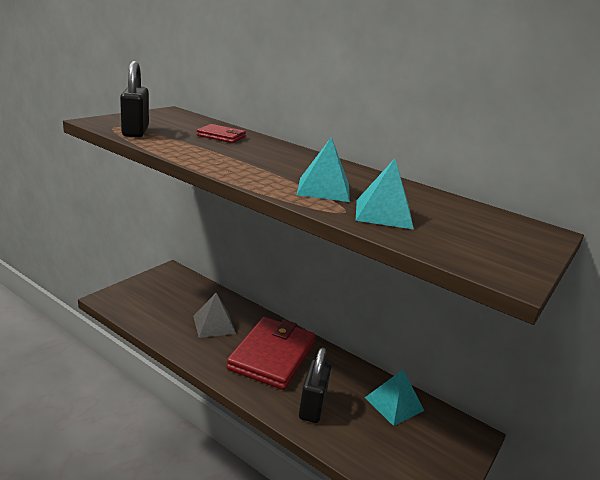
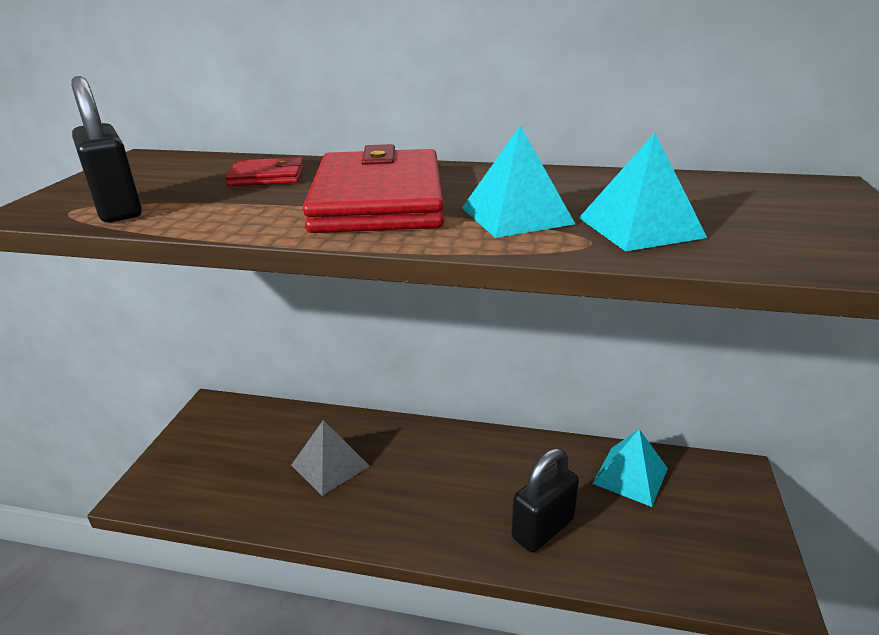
camera: 20 degrees left, 5 degrees up
(272, 356) = (440, 477): red wallet -> red wallet (378, 200)
(312, 406) = (543, 529): black padlock -> black padlock turned 60 degrees clockwise

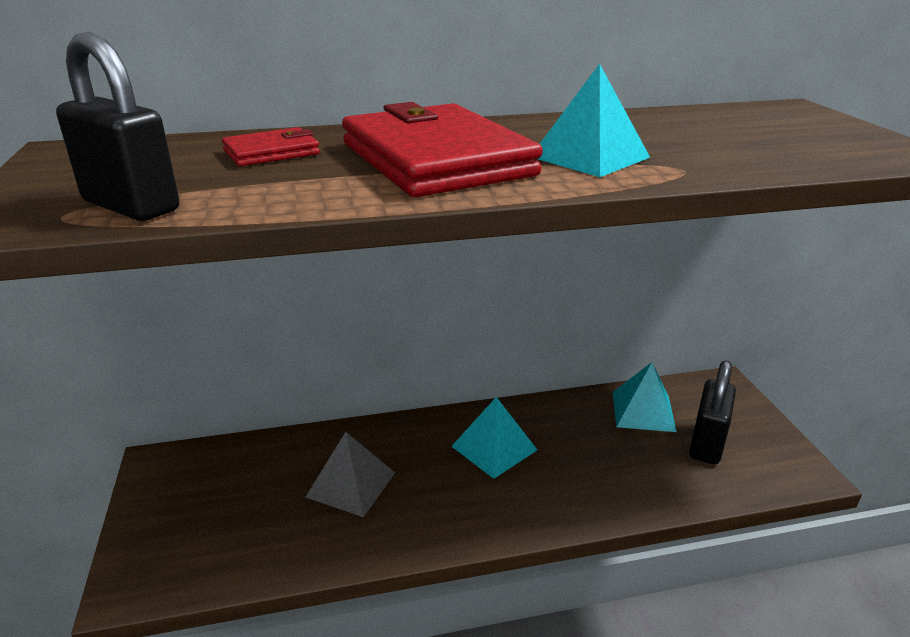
camera: 25 degrees left, 0 degrees up
(543, 529) = (600, 479): black padlock -> black padlock (707, 444)
(640, 227) = (704, 153): turquoise pyramid -> turquoise pyramid (494, 448)

